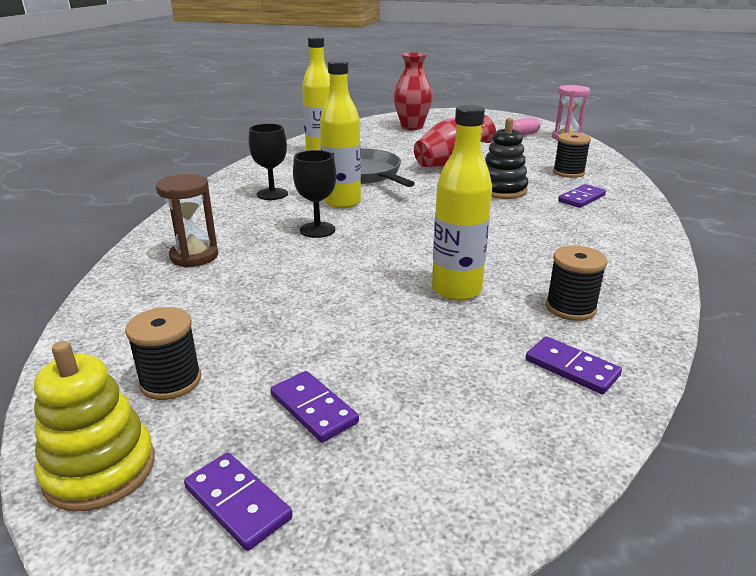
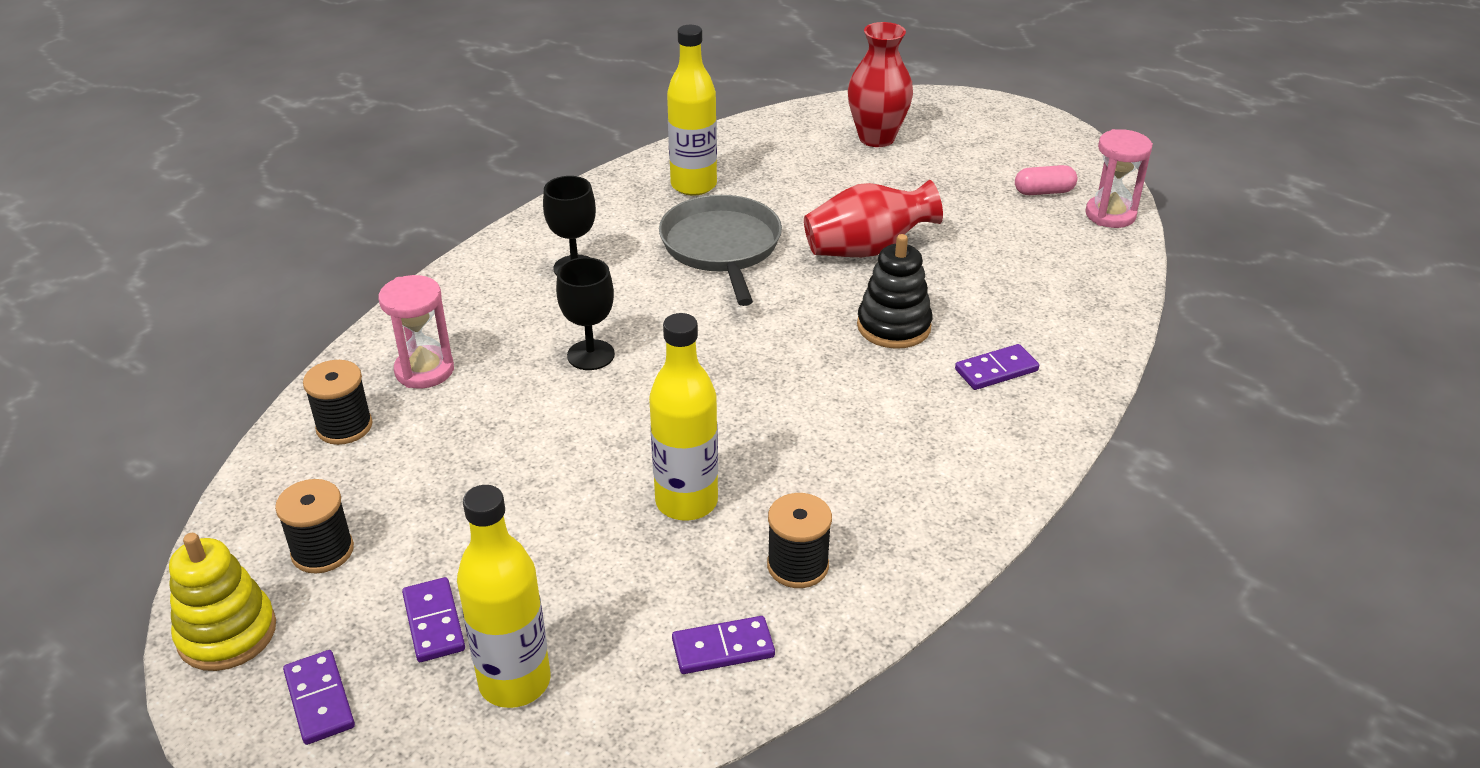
camera: 20 degrees right, 10 degrees up
(194, 256) = (424, 370): brown hourglass -> pink hourglass
(342, 202) = (655, 305): yellow bottle -> yellow bottle (515, 682)
(568, 173) = (1031, 306): black spool -> black spool (344, 426)
(571, 368) = (723, 648): purple domino -> purple domino turned 75 degrees counterclockwise

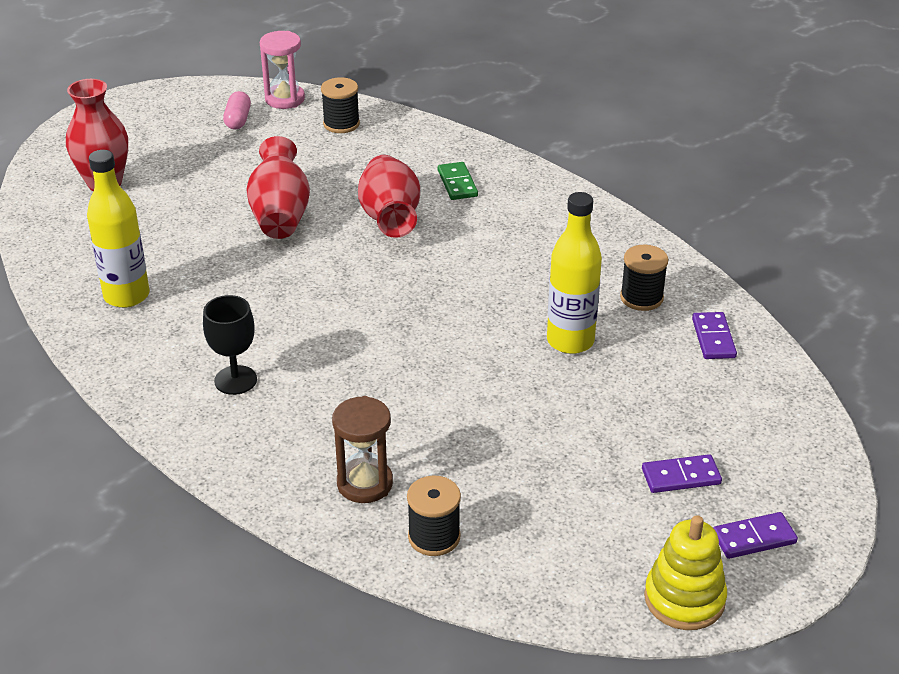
camera: 80 degrees left, 0 degrees up
(322, 551) = (596, 544): black spool -> black spool (341, 124)
(424, 370) = (365, 483): pink hourglass -> brown hourglass
(515, 682) = (739, 435): yellow bottle -> none
(591, 355) = (375, 378): black goblet -> none
(722, 247) = (241, 290): grey pan -> none
(893, 326) = (390, 218): black stacking toy -> red vase
(996, 370) = (457, 183): purple domino -> green domino

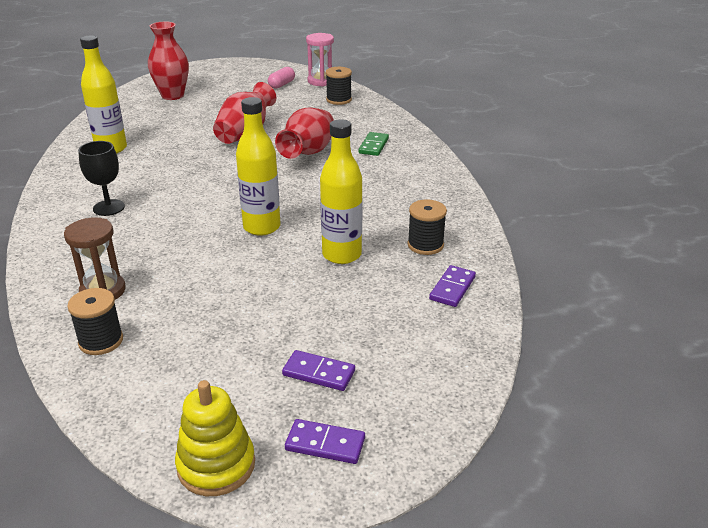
camera: 30 degrees right, 5 degrees down
(449, 339) = (262, 227): none -> yellow bottle

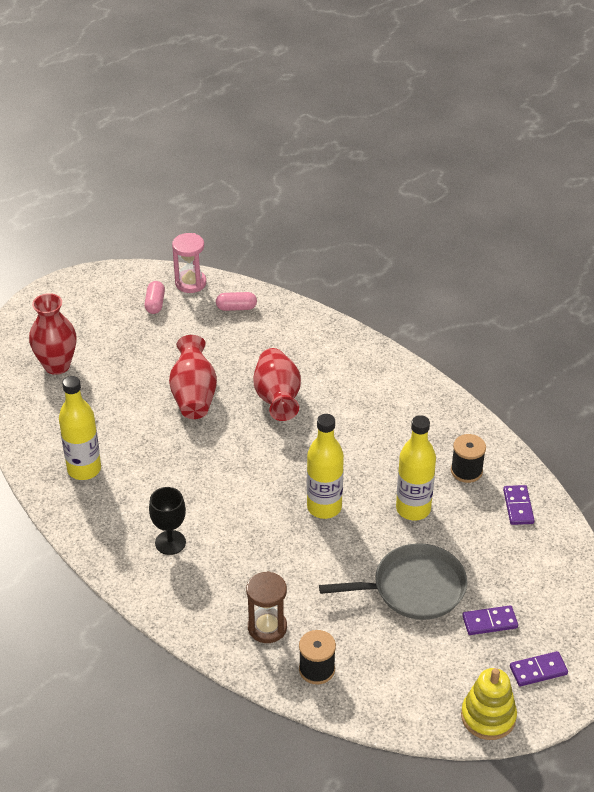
camera: 30 degrees left, 10 degrees up
(272, 313) = (413, 588): none -> grey pan
(339, 100) = (236, 308): black spool -> pink capsule
(373, 146) = (328, 366): green domino -> none

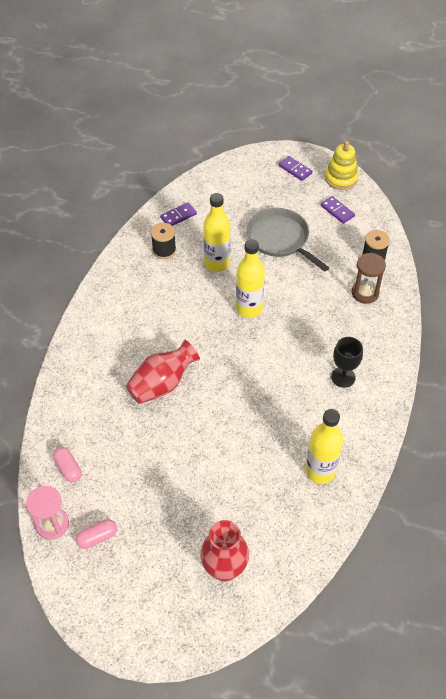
camera: 120 degrees left, 10 degrees up
(194, 395) = (194, 441): red vase -> none
(489, 622) = (278, 198): purple domino -> purple domino (337, 211)

